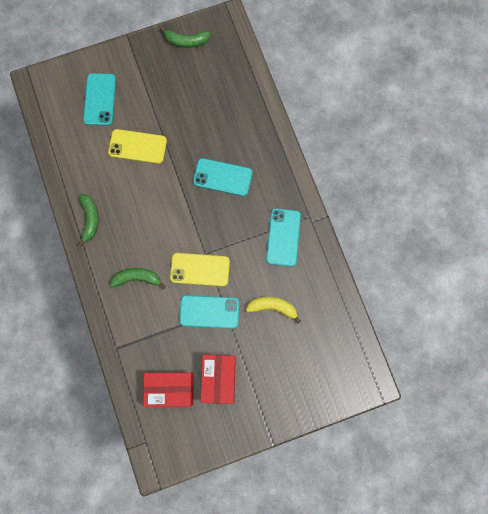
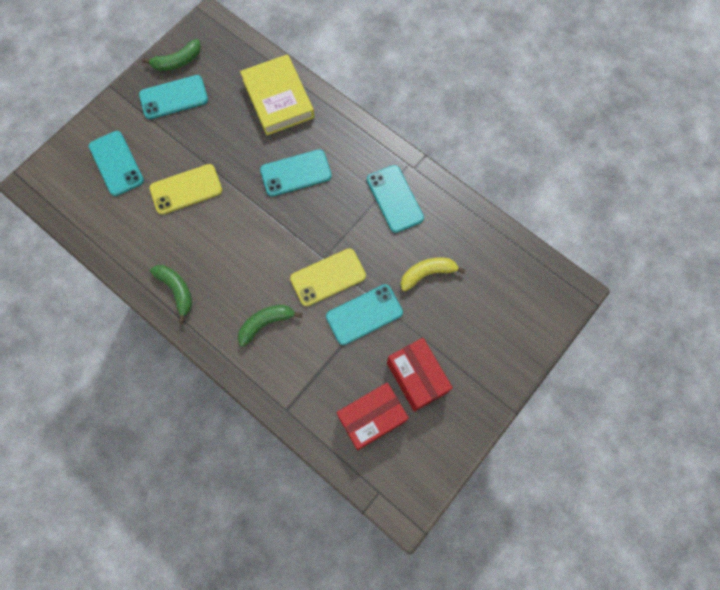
camera: 30 degrees left, 5 degrees down
(168, 69) = (174, 97): none -> turquoise phone
(243, 111) = (278, 99): none -> yellow book

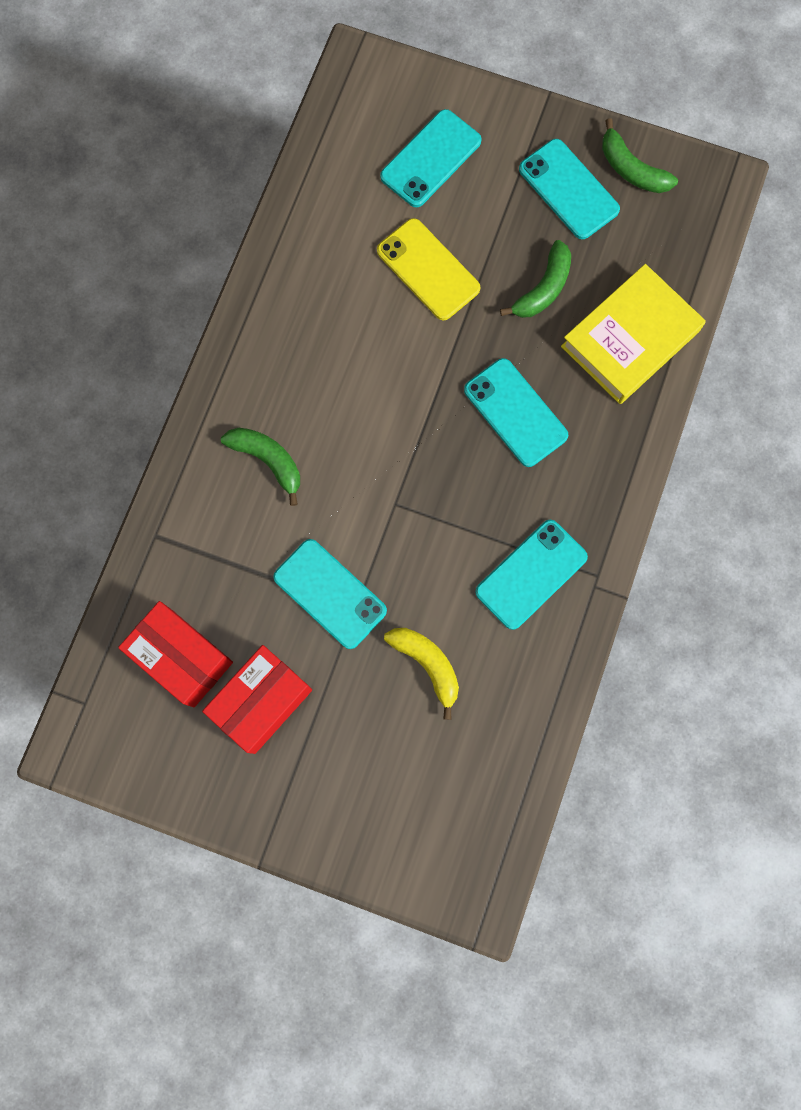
camera: 70 degrees right, 5 degrees up
(177, 290) = (273, 322): green banana -> green banana (543, 288)
(328, 277) = (368, 521): yellow phone -> none

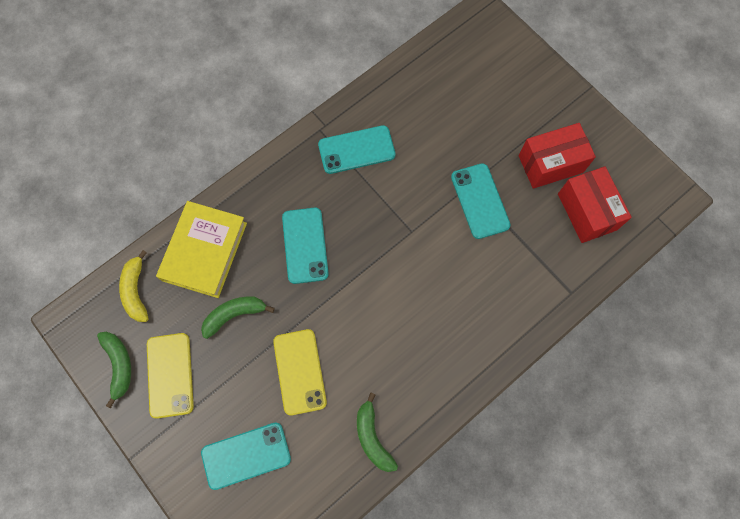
camera: 150 degrees left, 5 degrees down
(268, 460) = (476, 301): green banana -> green banana (372, 437)
(427, 664) = (445, 134): yellow banana -> yellow banana (136, 291)
(568, 189) = (170, 375): turquoise phone -> yellow phone
(630, 339) = (204, 251): yellow book -> yellow book turned 60 degrees counterclockwise

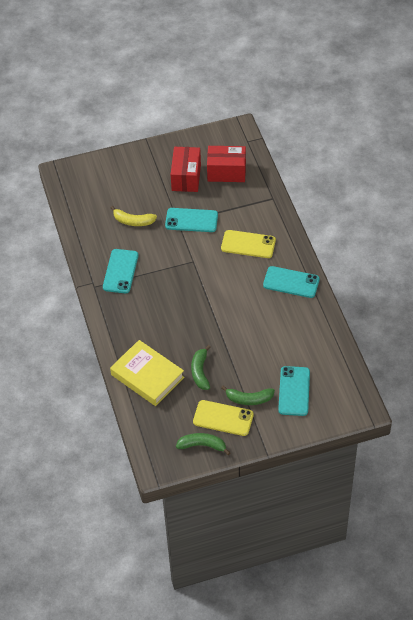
camera: 65 degrees left, 20 degrees down
(136, 291) = (155, 423): yellow banana -> yellow banana (133, 221)
(299, 371) = (255, 348): yellow phone -> yellow phone (248, 244)
(305, 245) = (172, 320): turquoise phone -> turquoise phone (291, 282)
(372, 437) = (312, 323): green banana -> green banana (249, 399)

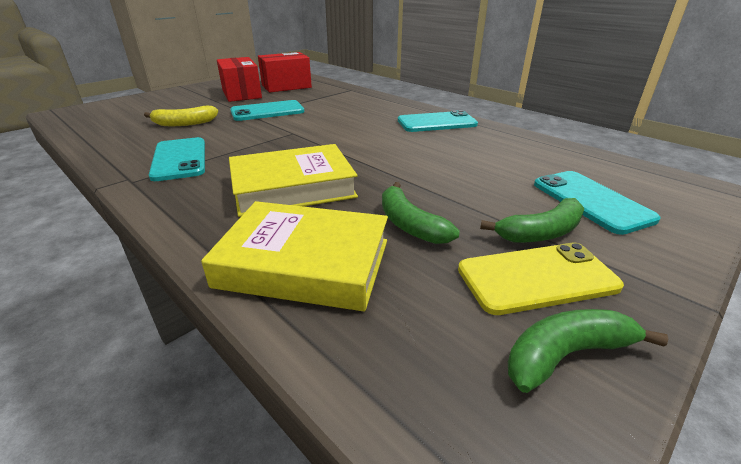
camera: 30 degrees left, 20 degrees down
(166, 323) = (292, 187): none -> yellow book
(248, 244) = (354, 112): yellow phone -> none

